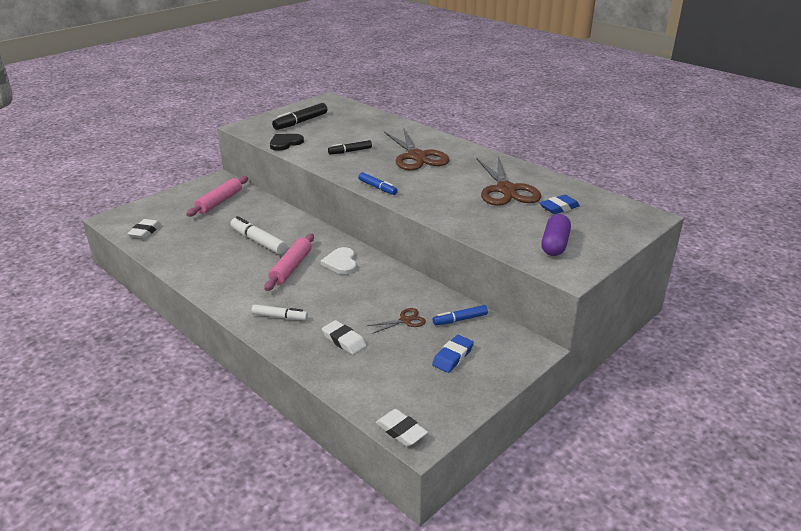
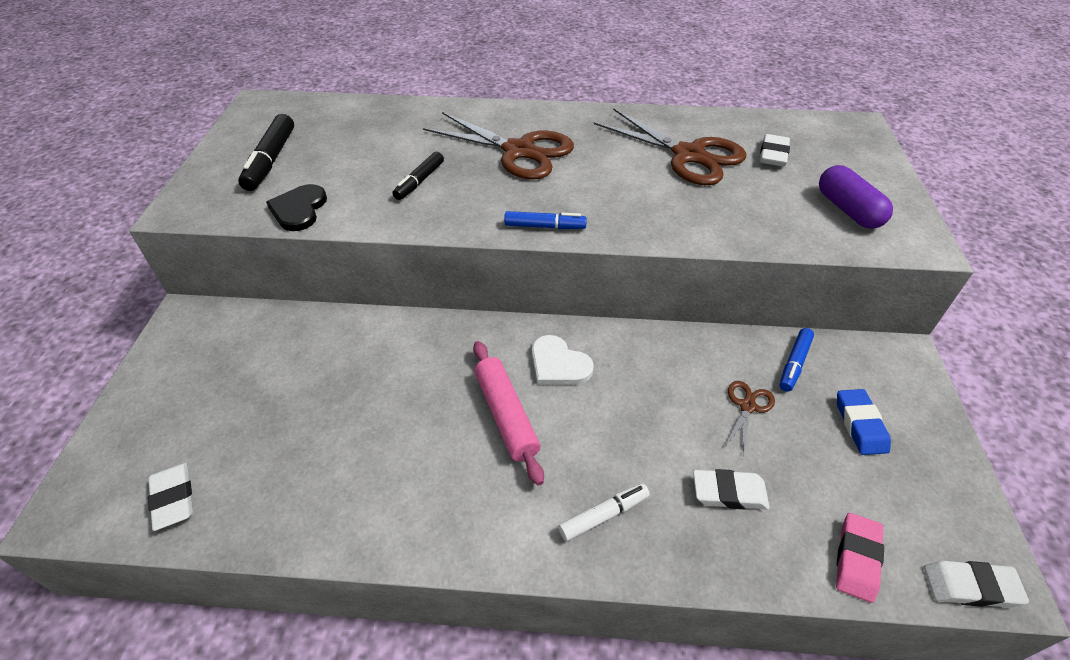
camera: 40 degrees left, 15 degrees up
(219, 202) = (241, 359): pink rolling pin -> none
(258, 241) = (399, 398): white marker -> none
(363, 391) = (857, 559): none -> pink eraser
(559, 208) = (773, 154): blue eraser -> white eraser

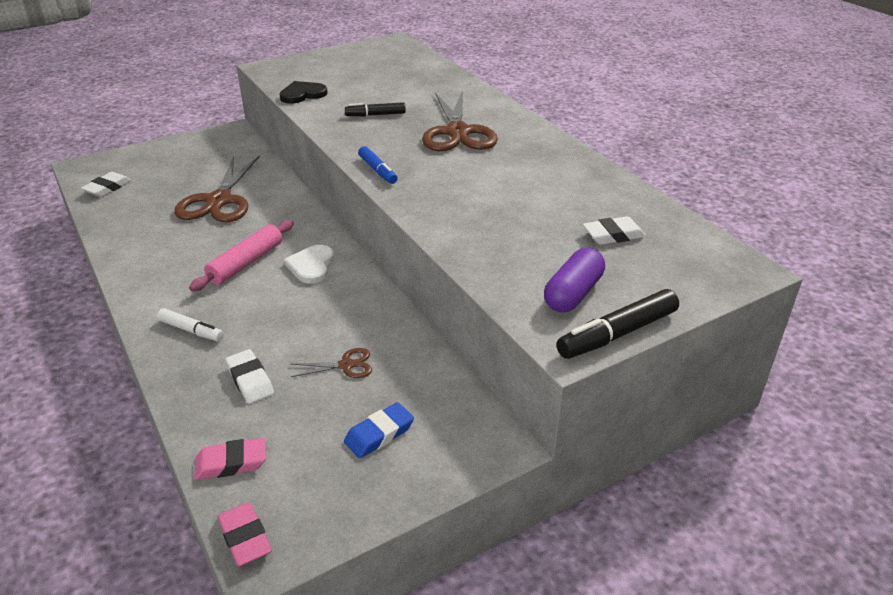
camera: 55 degrees right, 10 degrees down
(271, 160) = (340, 68): black marker -> black marker (617, 334)
(689, 155) = (551, 197): brown scissors -> brown scissors (219, 201)
(794, 364) = (420, 378): blue marker -> none
(970, 586) = (245, 537): white eraser -> pink eraser

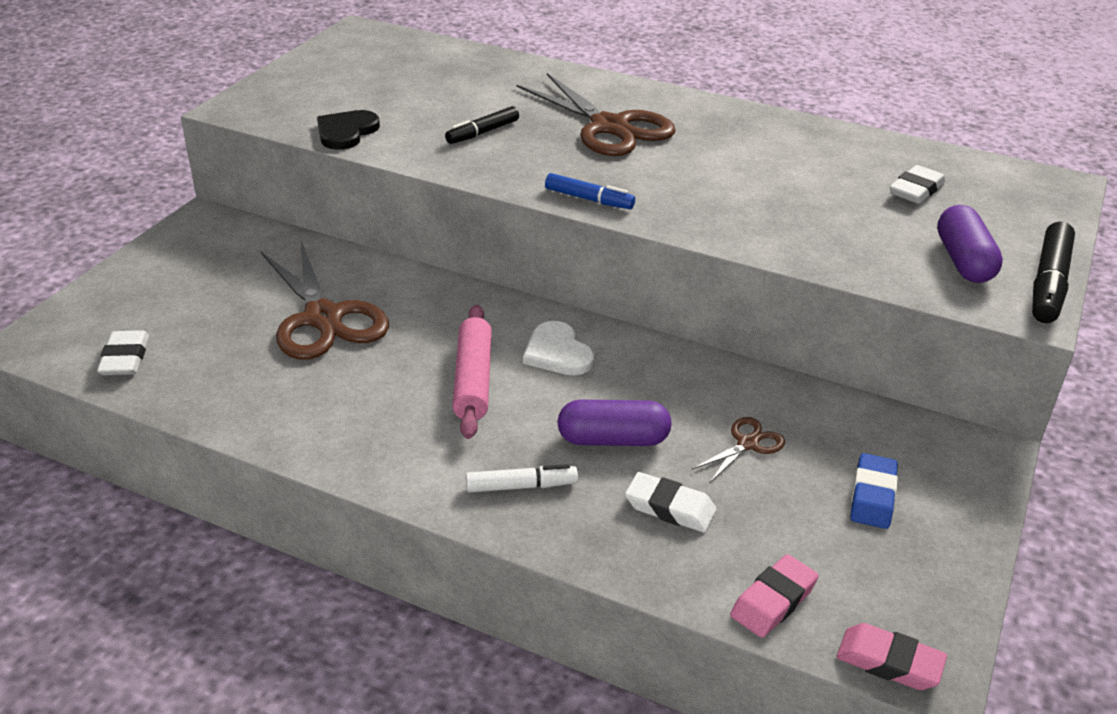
camera: 35 degrees left, 0 degrees up
(273, 327) = (613, 439): none -> purple capsule

